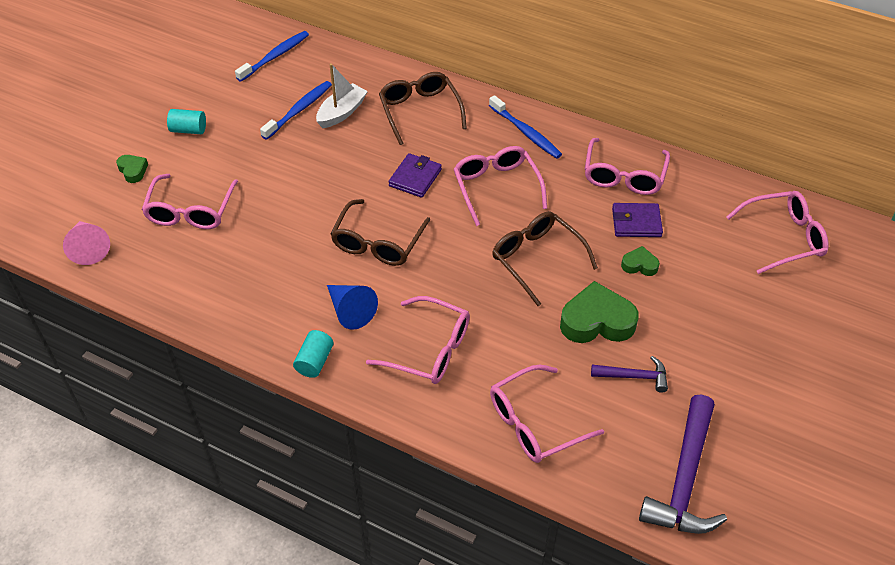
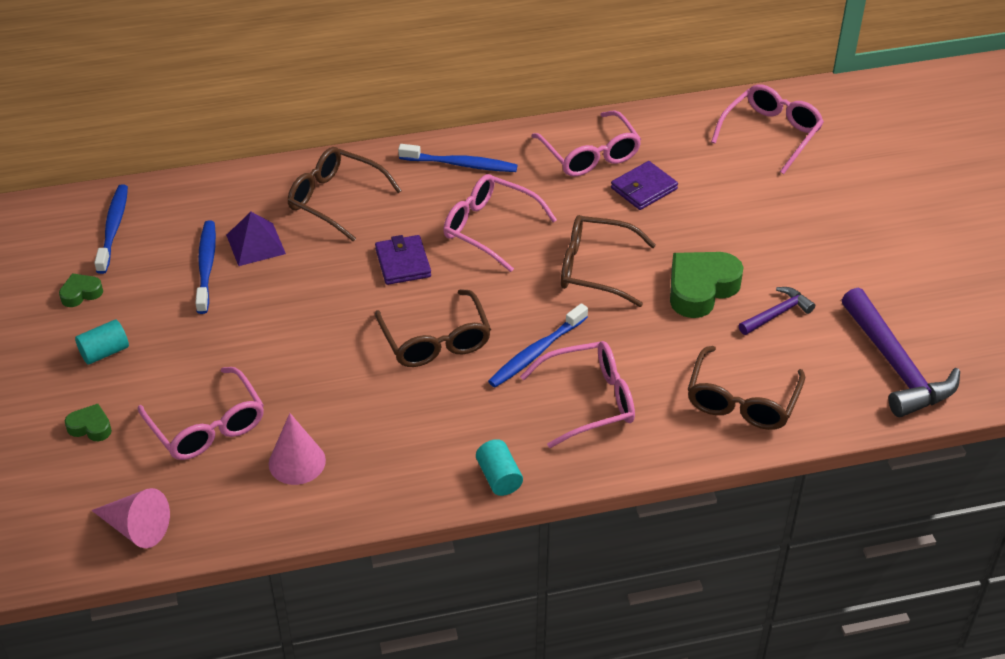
camera: 40 degrees left, 5 degrees down
(212, 267) = (297, 462): none -> pink cone
(342, 112) = (255, 244): white boat -> purple pyramid
(350, 311) = (480, 414): blue cone -> none
(432, 292) = (536, 352): none -> blue toothbrush
(534, 423) = (742, 401): pink glasses -> brown glasses
(639, 265) = (684, 222): green heart -> green heart (81, 293)

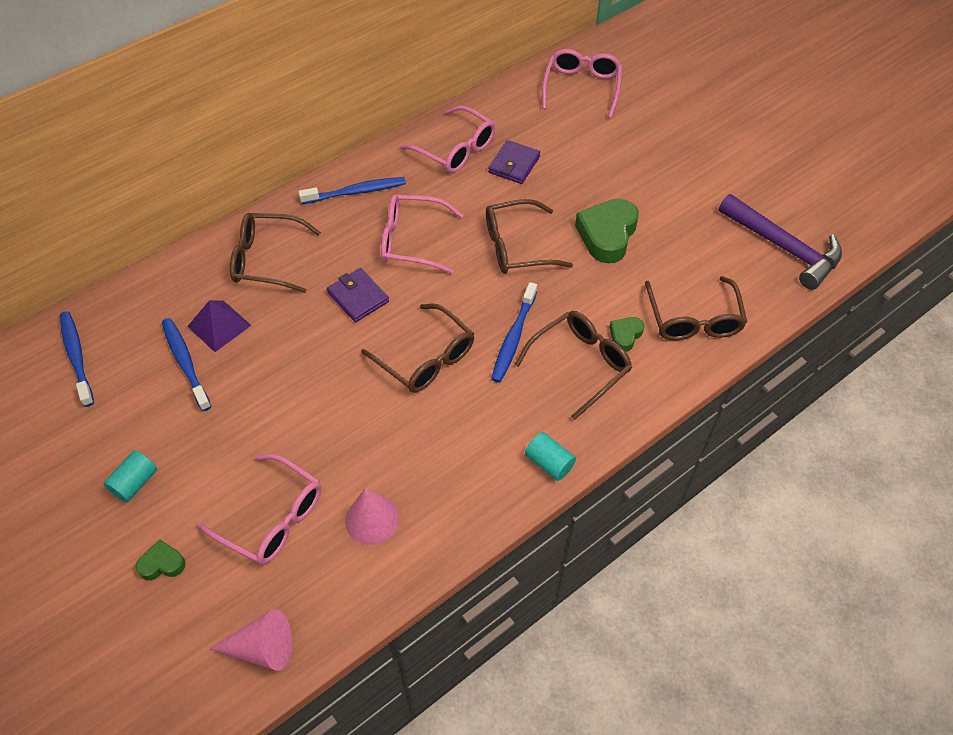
camera: 25 degrees left, 10 degrees up
(81, 293) = (80, 433): green heart -> green heart (625, 335)
(589, 401) = (580, 364): pink glasses -> brown glasses
(777, 314) = (675, 236): purple hammer -> none

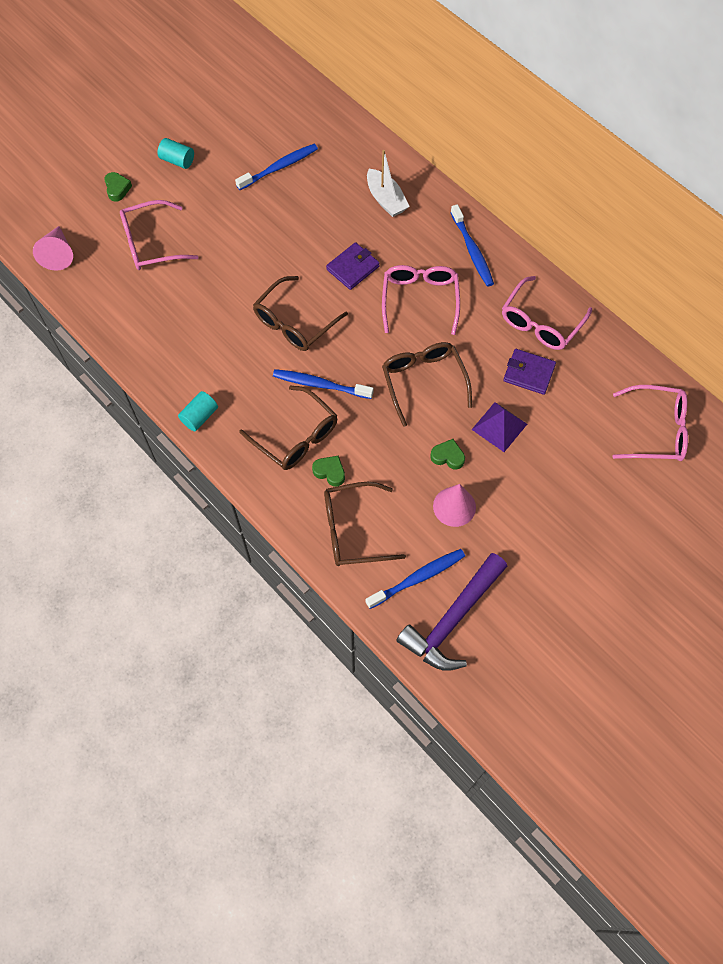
camera: 85 degrees right, 10 degrees up
(77, 357) = (280, 103): blue toothbrush -> blue toothbrush (418, 578)
(219, 325) = (315, 181): purple pyramid -> purple pyramid (499, 426)
(267, 259) = (386, 199): brown glasses -> white boat
(272, 518) = (151, 244): pink glasses -> pink glasses turned 45 degrees clockwise
(372, 519) = (150, 303): pink cone -> pink cone (454, 506)
(607, 235) = (448, 456): green heart -> green heart, size x0.51

